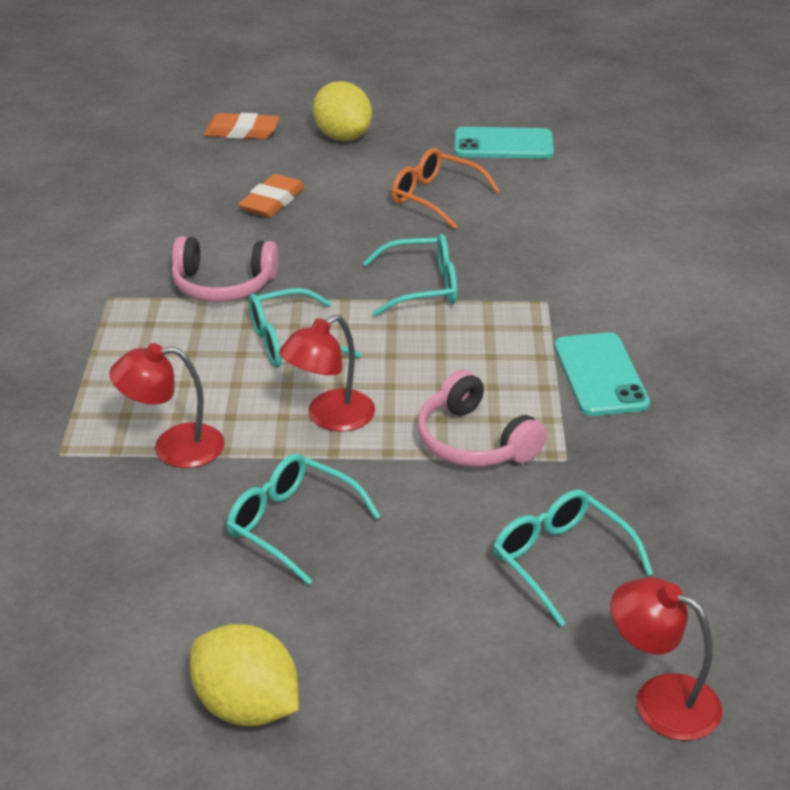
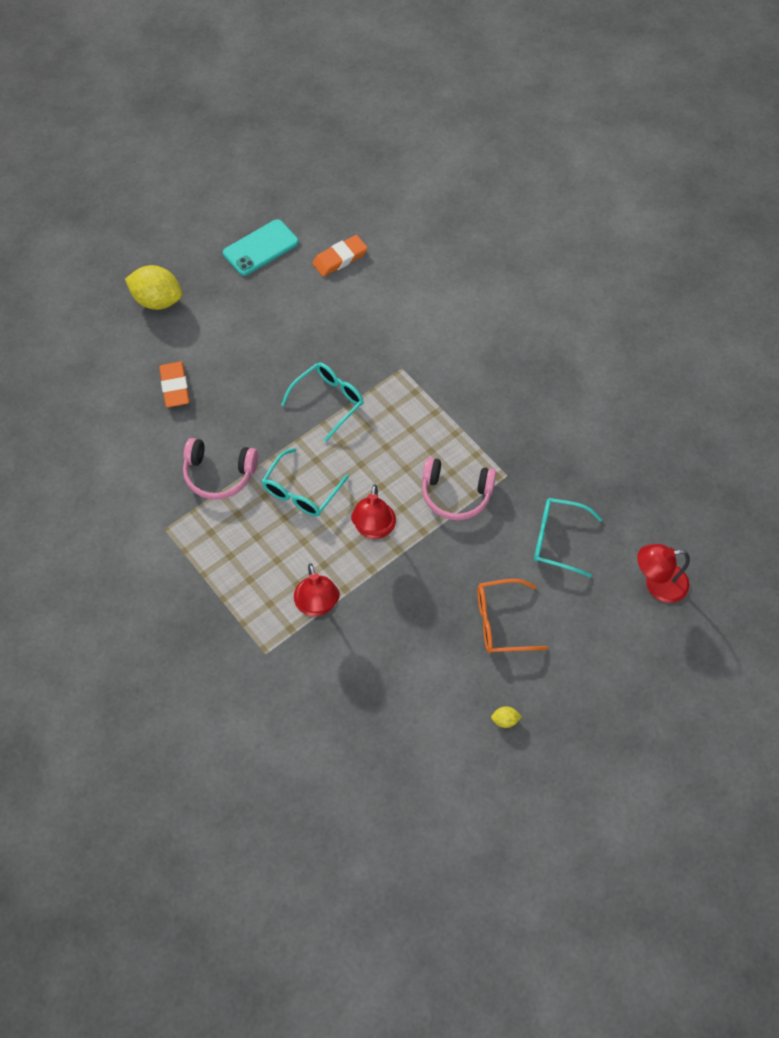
camera: 40 degrees left, 25 degrees up
(173, 447) = (317, 605): red lamp -> red lamp turned 60 degrees counterclockwise
(223, 285) = (219, 474): pink headphones -> pink headphones turned 45 degrees clockwise
(242, 132) = (89, 336): orange eraser -> orange eraser (340, 258)
(247, 706) = (505, 720): yellow lemon -> yellow lemon, size x0.41
(292, 525) = (424, 609): turquoise glasses -> none
(436, 198) = (266, 322): orange glasses -> orange glasses (502, 622)
(600, 375) = (473, 406): turquoise phone -> none

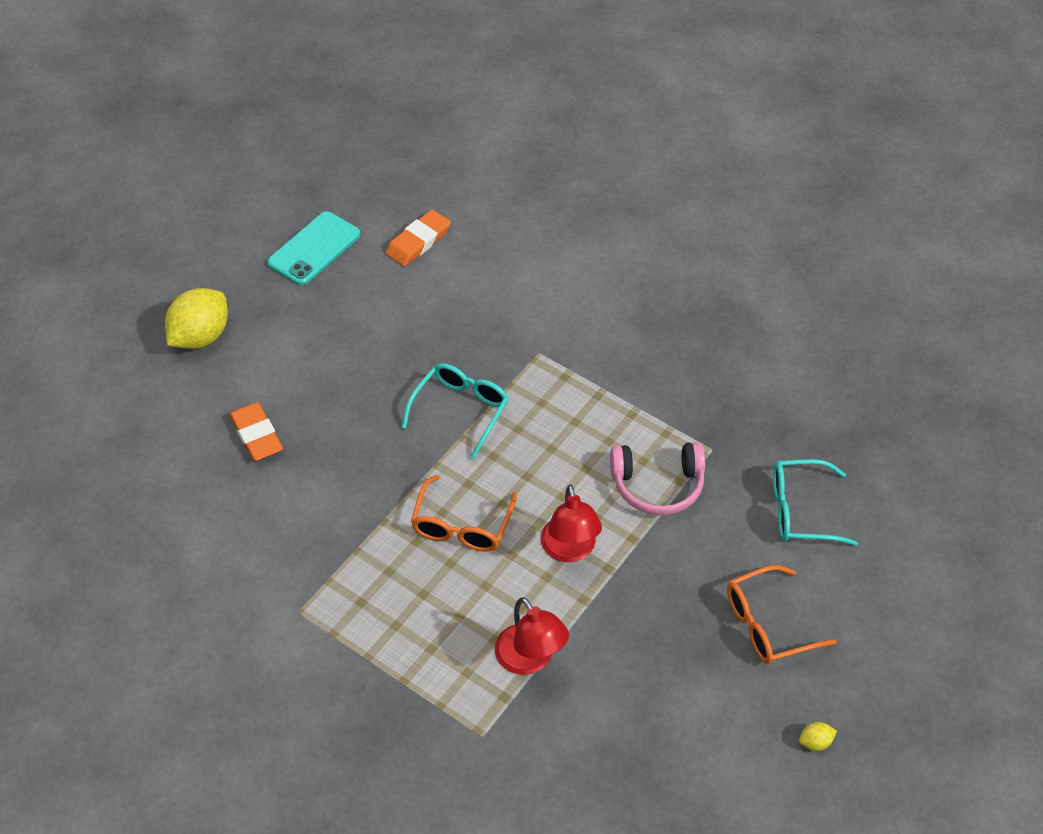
camera: 15 degrees left, 10 degrees down
(158, 301) = (200, 337): yellow lemon -> yellow lemon turned 60 degrees counterclockwise
(219, 474) = (349, 528): pink headphones -> none
(301, 491) = (462, 525): turquoise glasses -> orange glasses
(657, 584) = (939, 535): red lamp -> none

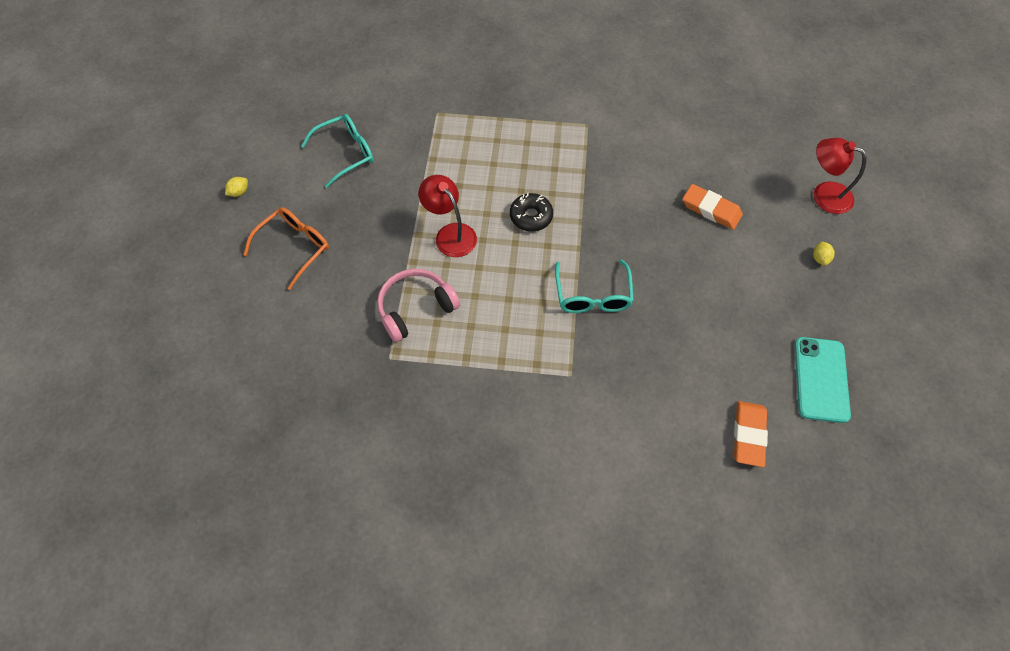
camera: 150 degrees right, 10 degrees up
(200, 337) = (819, 258): yellow lemon -> yellow lemon, size x0.41
(462, 525) = (531, 216): orange glasses -> black donut
(530, 659) = (435, 160): red lamp -> red lamp (824, 194)
(801, 511) = (300, 340): turquoise glasses -> turquoise glasses (345, 153)

